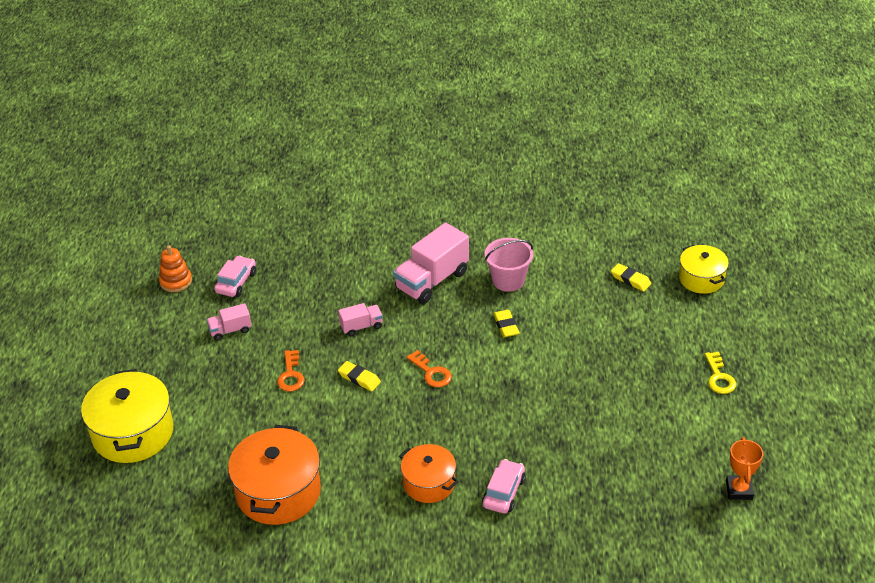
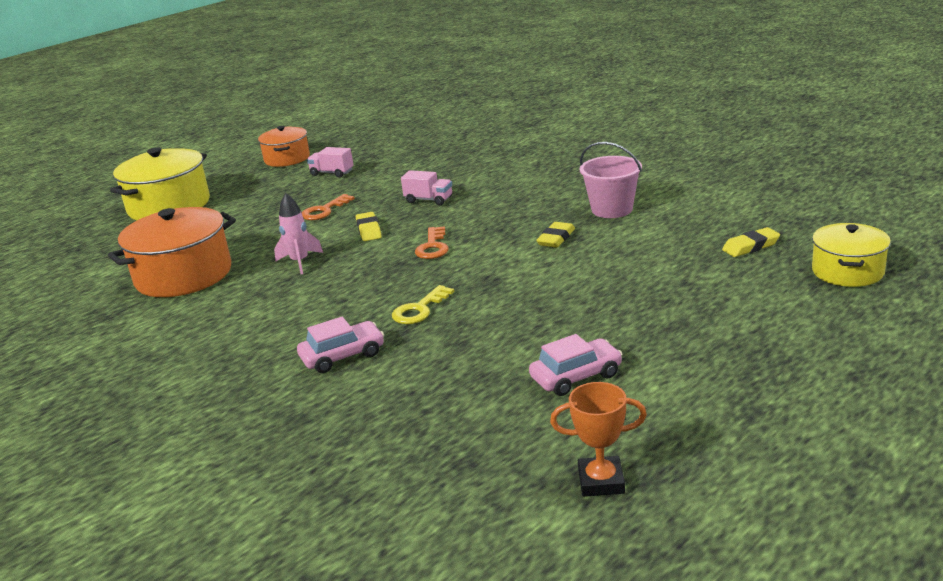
camera: 45 degrees right, 15 degrees down
(176, 281) = (347, 138): orange stacking toy -> none
(236, 282) = (385, 149): pink car -> pink car (576, 376)
(353, 434) = (300, 262): none -> pink rocket
(429, 483) = (295, 319): orange pot -> orange pot (287, 158)
(432, 281) = (538, 190): pink truck -> none
(630, 280) = (750, 246): yellow eraser -> yellow eraser turned 75 degrees clockwise
(719, 377) = (741, 362): yellow key -> yellow key (419, 309)
(739, 490) = (601, 481): orange trophy -> orange trophy turned 45 degrees clockwise

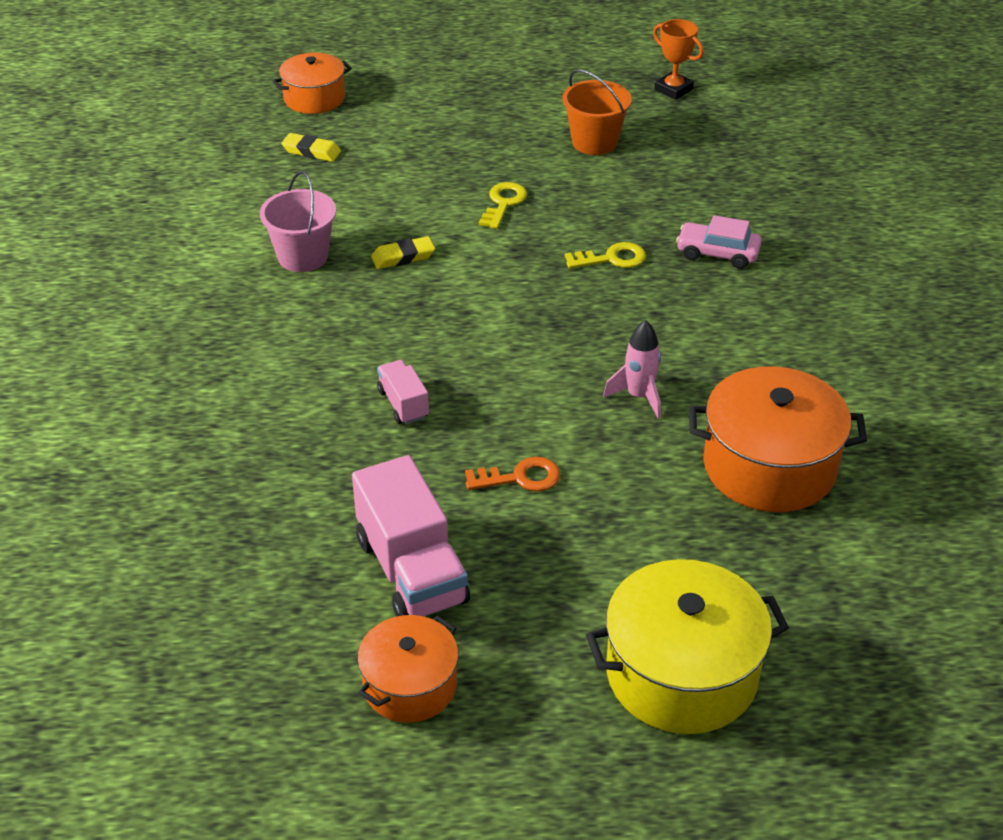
camera: 140 degrees left, 15 degrees up
(332, 173) = (412, 571): pink truck -> pink truck, size x1.95
(369, 230) = (522, 398): yellow eraser -> none
(433, 247) = (504, 324): orange key -> none
(556, 295) = (503, 203): none -> yellow key
(576, 376) = (594, 142): pink car -> orange bucket
(847, 271) = (314, 98): yellow pot -> orange pot

